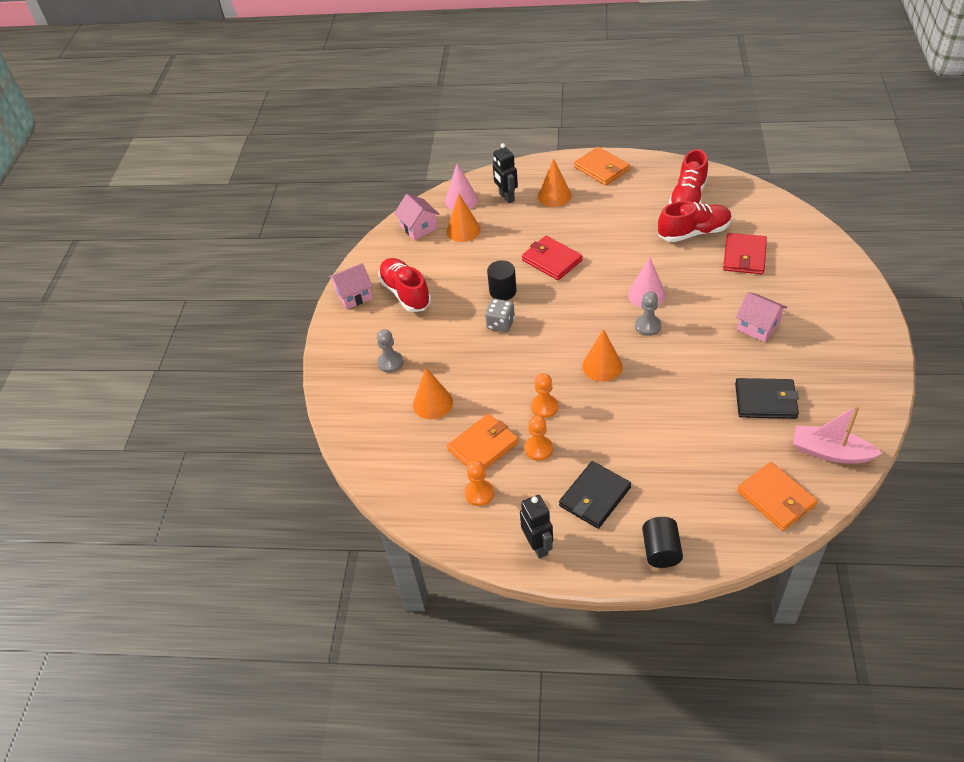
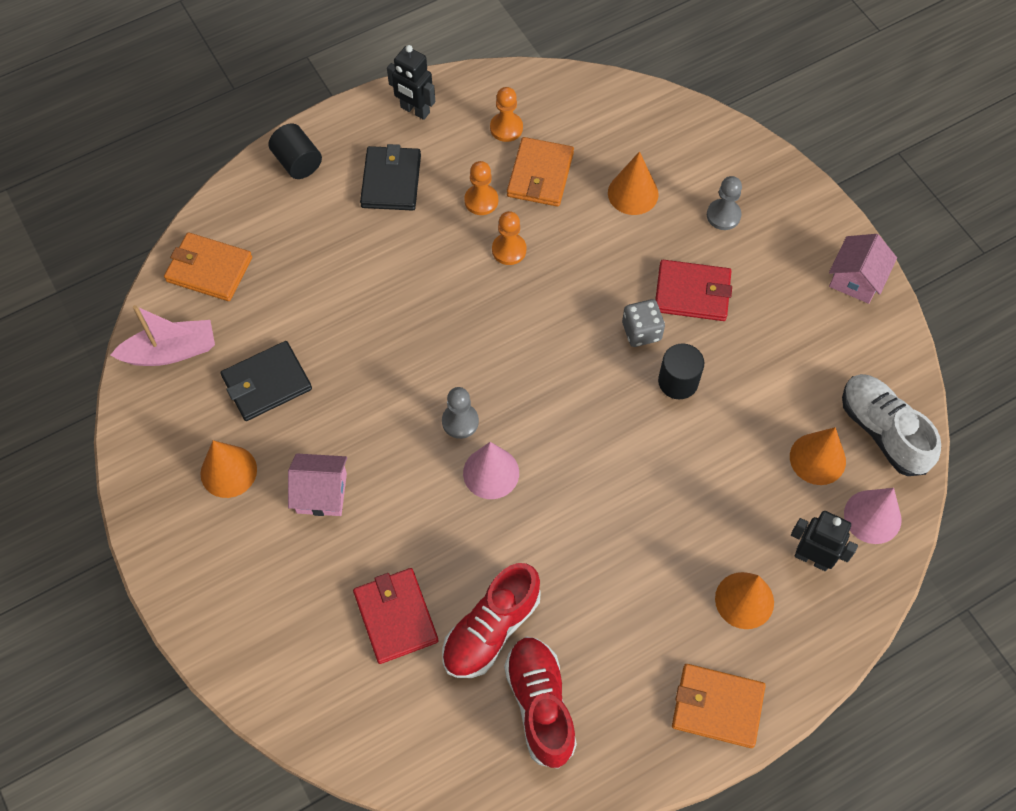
camera: 140 degrees right, 15 degrees up
(405, 293) = (796, 315): red shoe -> none
(419, 227) = (883, 431): pink house -> white shoe
(552, 260) = (654, 468): red wallet -> red wallet (692, 293)
(602, 366) = (479, 335): orange cone -> orange cone (228, 471)

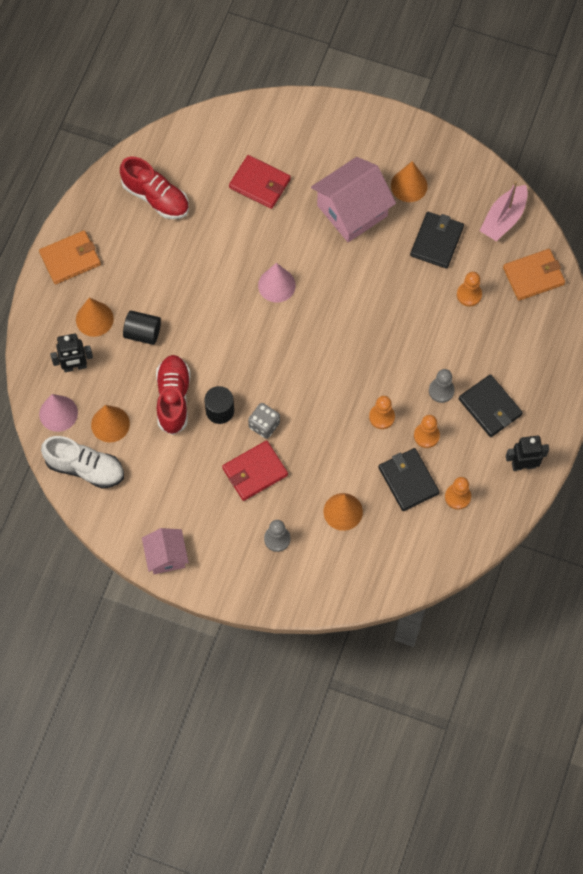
camera: 140 degrees right, 5 degrees up
(294, 301) = (469, 295): none -> orange pawn
(297, 162) = (555, 376): black cylinder -> black cylinder (143, 333)
(321, 493) = (352, 210): pink house -> pink house, size x1.71
(460, 421) = (317, 299): grey pawn -> grey pawn (441, 390)
(491, 629) = (209, 212): red shoe -> red shoe (173, 398)
(540, 175) = (408, 480): orange wallet -> black wallet

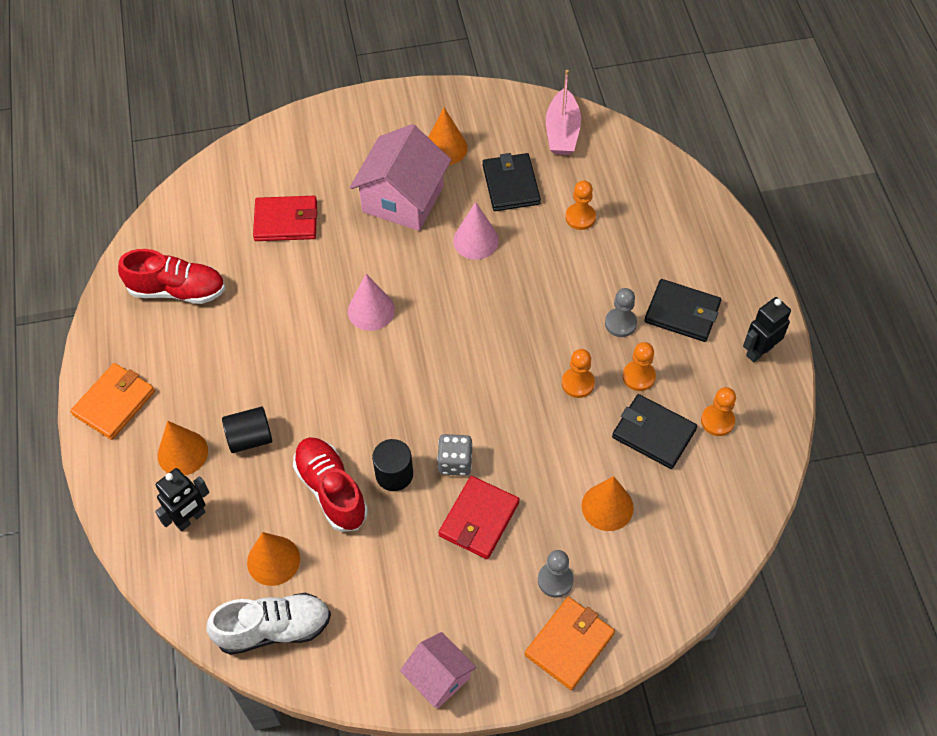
camera: 30 degrees left, 10 degrees down
(58, 413) = (201, 583): pink cone -> pink cone (475, 240)
(533, 276) = (631, 168): orange wallet -> orange wallet (569, 644)

